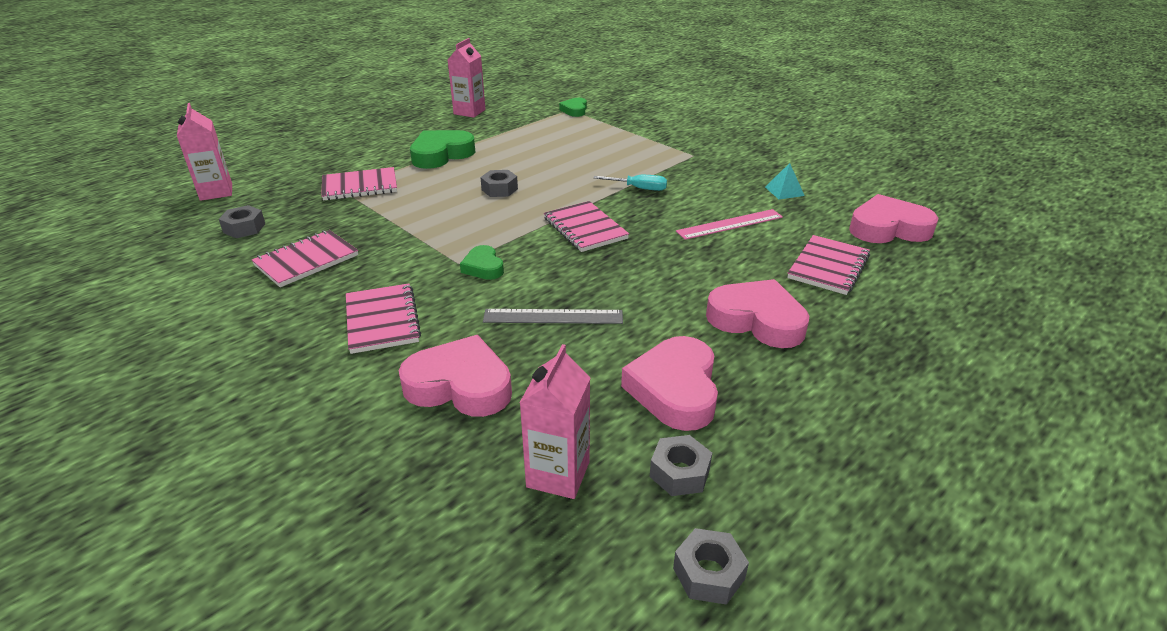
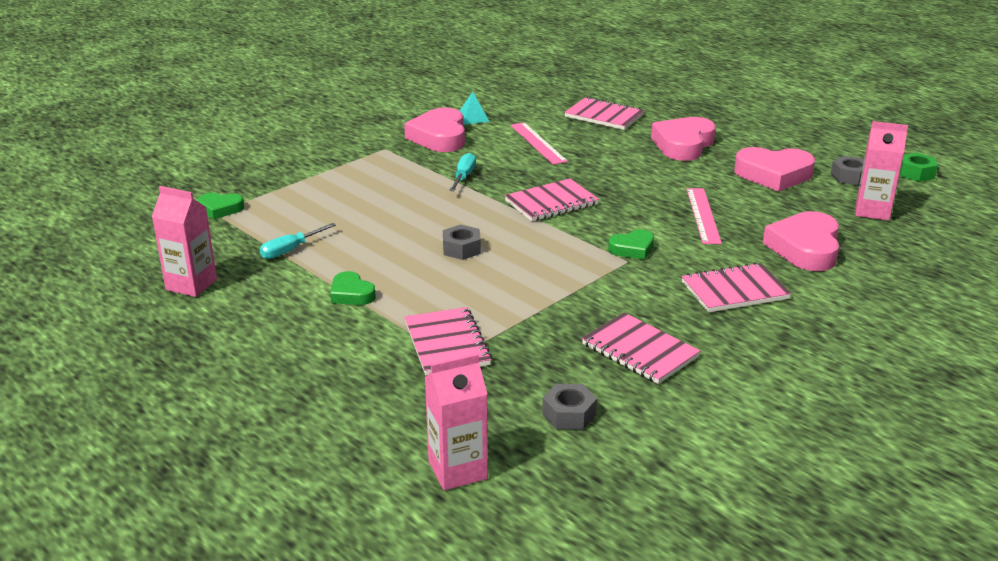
camera: 90 degrees left, 5 degrees down
(441, 154) = (351, 294): green heart -> green heart, size x0.55
(509, 133) = (290, 250): none -> turquoise screwdriver
(553, 316) = (703, 215): grey ruler -> pink ruler
(708, 573) = (916, 173): grey nut -> green nut
(888, 228) = (540, 91): pink heart -> pink heart (439, 137)

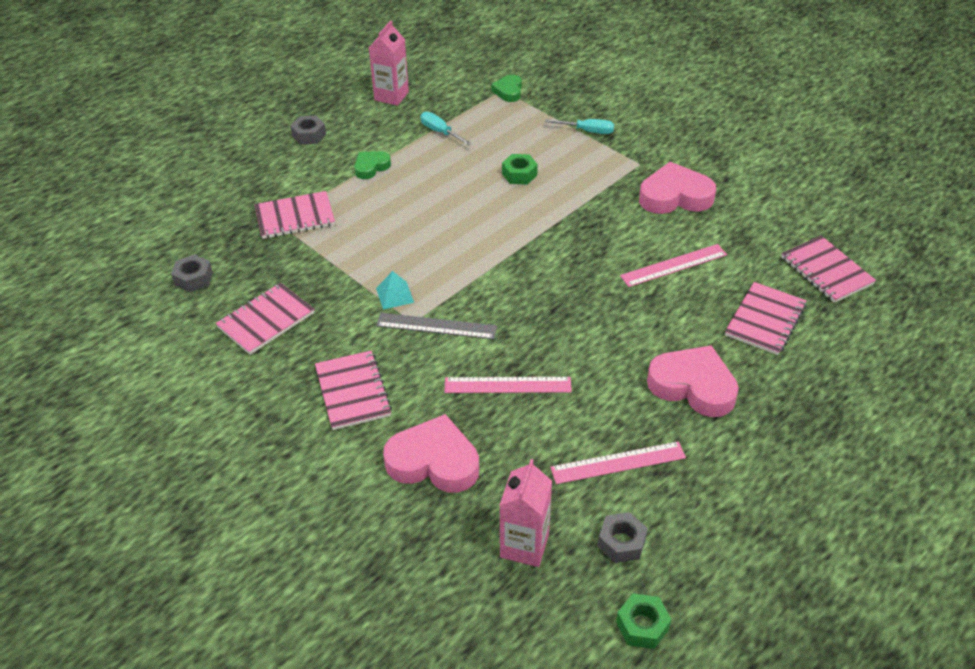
camera: 90 degrees right, 15 degrees up
(388, 205) = (519, 174): none -> green nut
(457, 470) = (149, 228): pink carton -> none
(461, 249) = (439, 219): grey nut -> grey nut (309, 135)
(464, 177) = (583, 215): turquoise screwdriver -> turquoise screwdriver (588, 131)
(473, 118) = (732, 217): turquoise pyramid -> turquoise pyramid (395, 295)
(551, 203) = (530, 273): pink notebook -> pink notebook (826, 271)
(632, 249) = (436, 326): green heart -> grey ruler
(773, 174) = (618, 462): pink heart -> pink ruler

